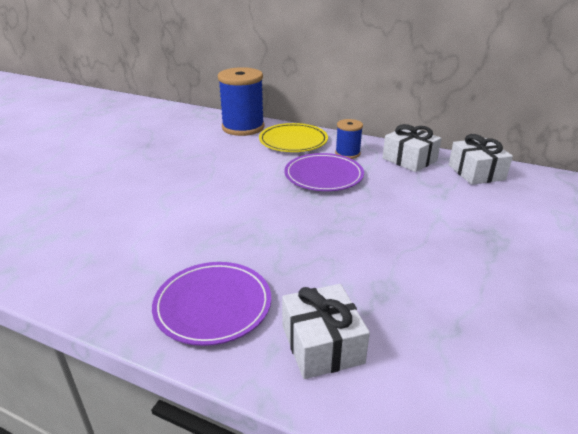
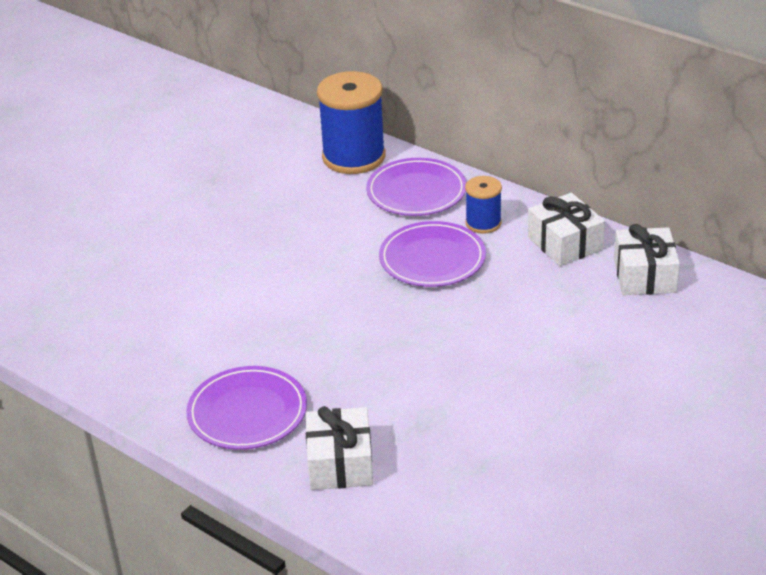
camera: 15 degrees right, 5 degrees up
(293, 141) = (416, 191): yellow plate -> purple plate

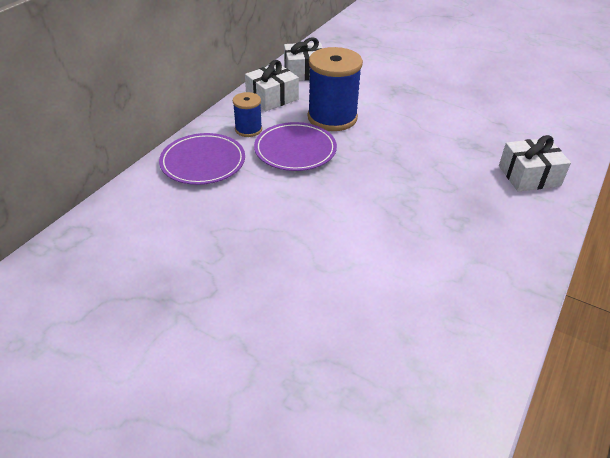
camera: 100 degrees left, 5 degrees up
(247, 412) = (503, 226): purple plate -> none
(354, 157) = (141, 201): blue spool -> blue spool (332, 118)

